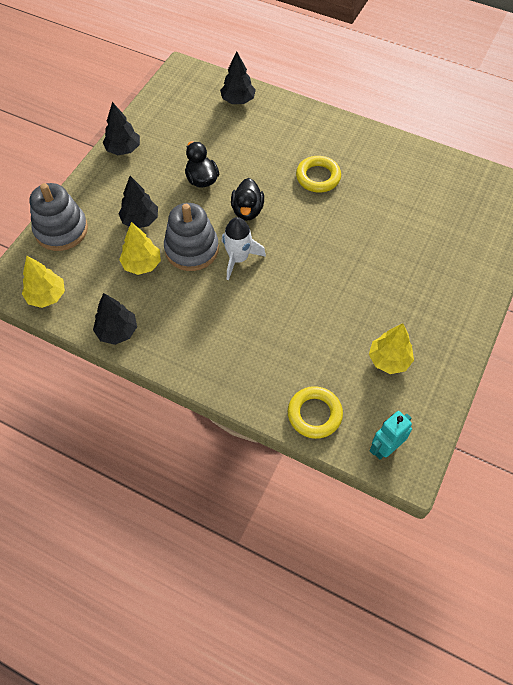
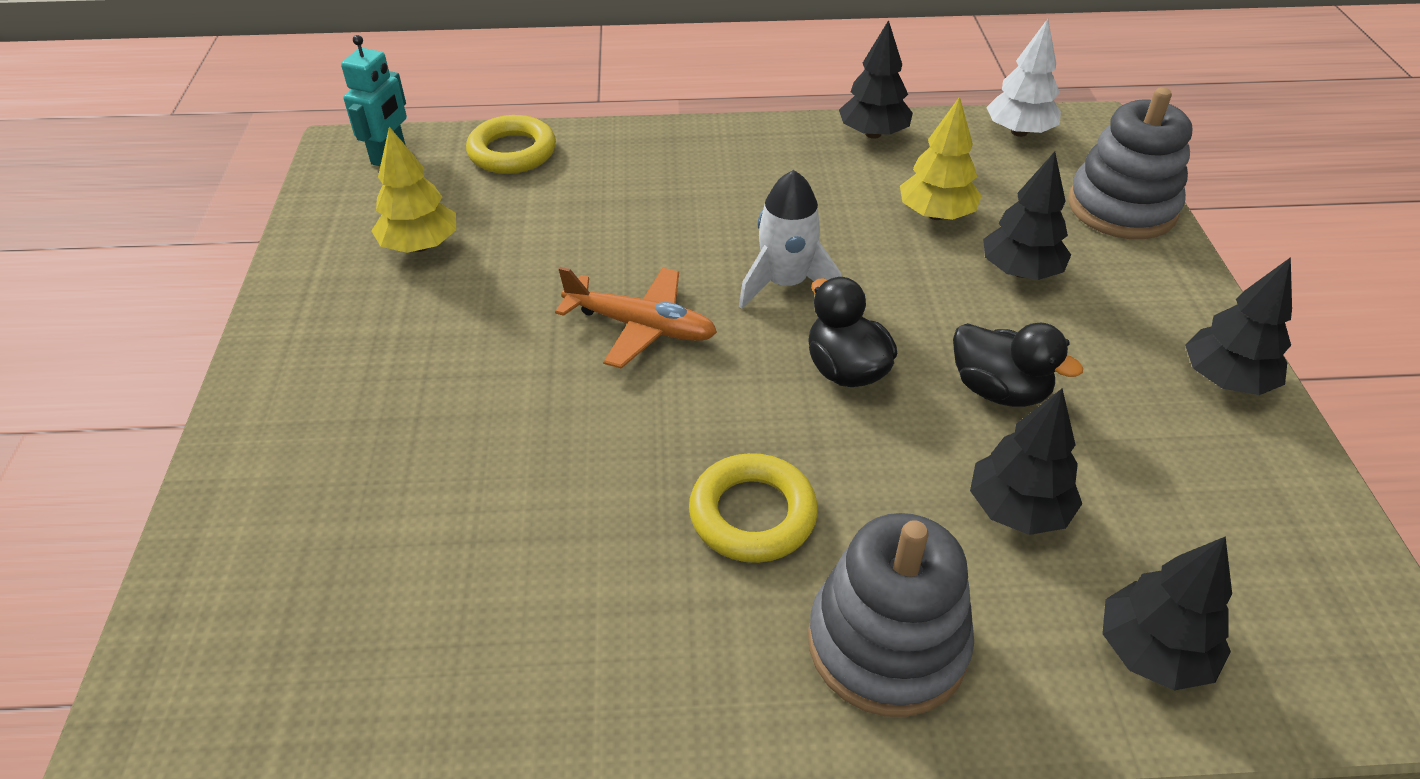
camera: 150 degrees right, 15 degrees down
(47, 296) = (1019, 132): yellow tree -> white tree
(191, 249) = (880, 265): grey stacking toy -> grey stacking toy (887, 644)
(236, 144) = (1018, 509): none -> black tree
(311, 265) = (640, 326): none -> orange plane

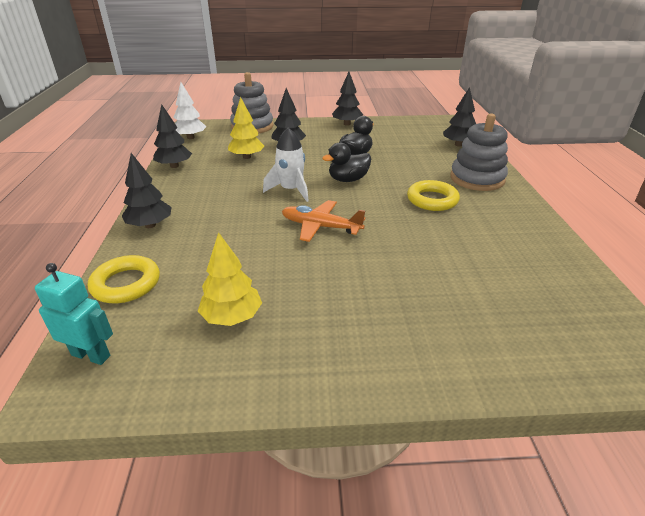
camera: 90 degrees left, 10 degrees down
(640, 326) = (321, 227): orange plane -> orange plane turned 90 degrees counterclockwise
(1018, 509) = (412, 156): black tree -> black tree (150, 225)

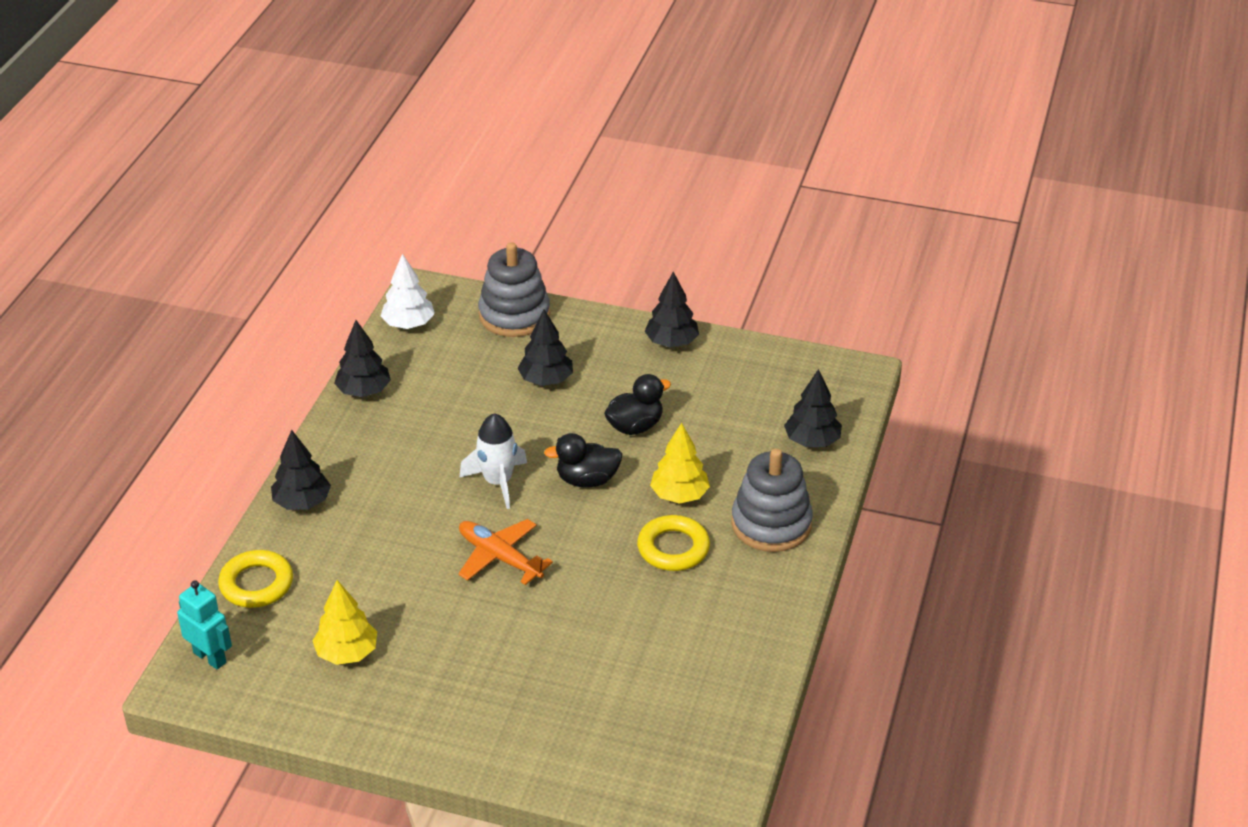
camera: 20 degrees right, 5 degrees up
(246, 157) = (471, 394): yellow tree -> yellow tree (679, 495)

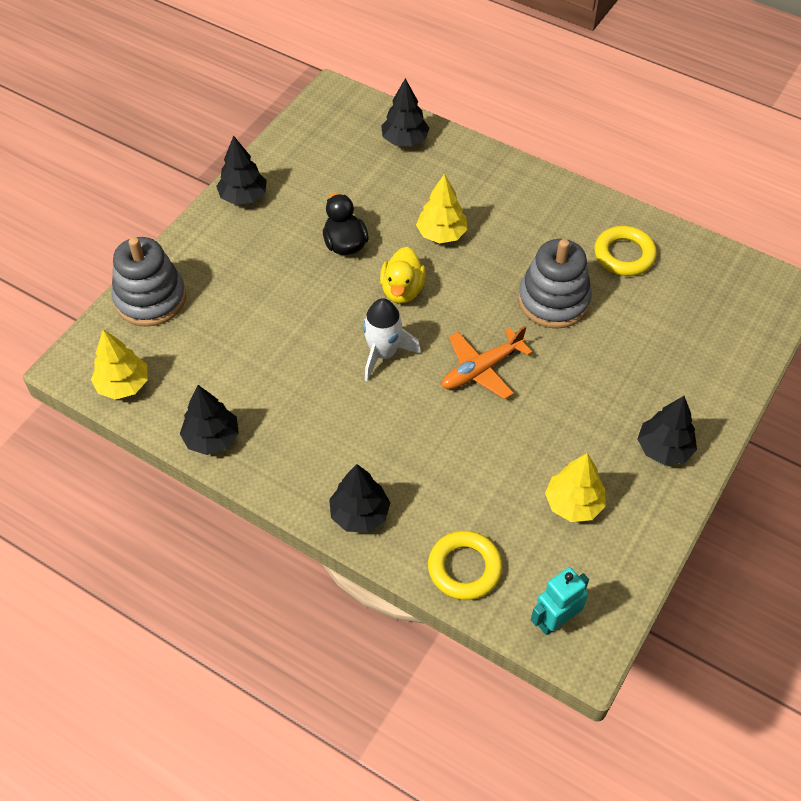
camera: 75 degrees left, 15 degrees up
(408, 324) = (123, 385): white tree -> yellow tree
(546, 380) = (257, 293): black tree -> black tree (664, 449)
(587, 480) = (402, 290): black duck -> yellow duck
(673, 548) = (503, 251): yellow ring -> yellow ring (624, 255)
(771, 524) = (492, 186): grey stacking toy -> grey stacking toy (553, 301)

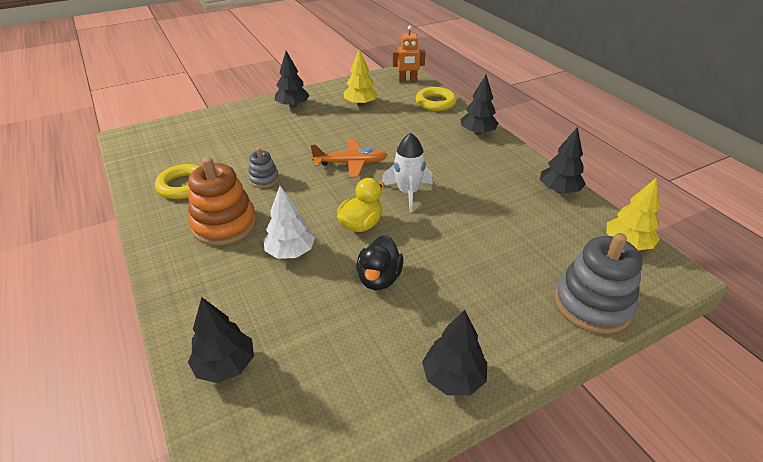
camera: 150 degrees left, 15 degrees down
(441, 234) = (290, 252): yellow tree -> white tree
(530, 233) = (224, 224): none -> orange stacking toy
(553, 301) = (264, 179): grey stacking toy -> grey stacking toy, size x0.52
(555, 620) = (407, 81): turquoise robot -> orange robot

